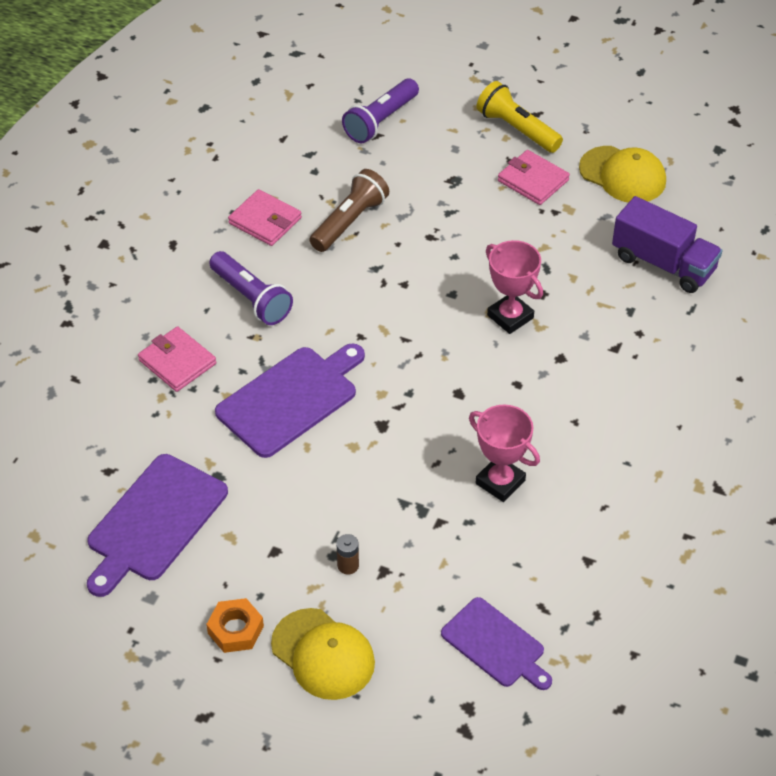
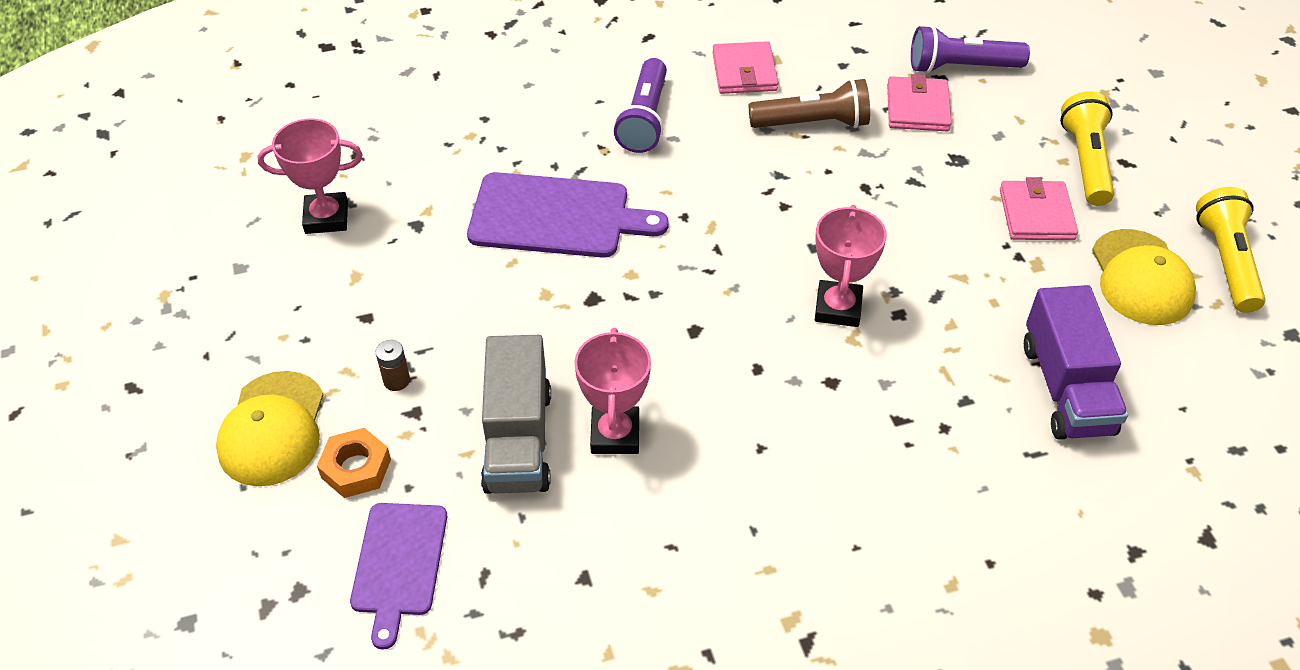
camera: 50 degrees right, 0 degrees up
(155, 522) = (326, 218): purple cutting board -> pink trophy
(177, 362) = (519, 120): pink wallet -> pink wallet (917, 108)
(235, 630) = (250, 347): orange nut -> orange nut (356, 468)
(458, 531) = (518, 439): none -> grey truck
(647, 133) = (1226, 262): none -> yellow flashlight

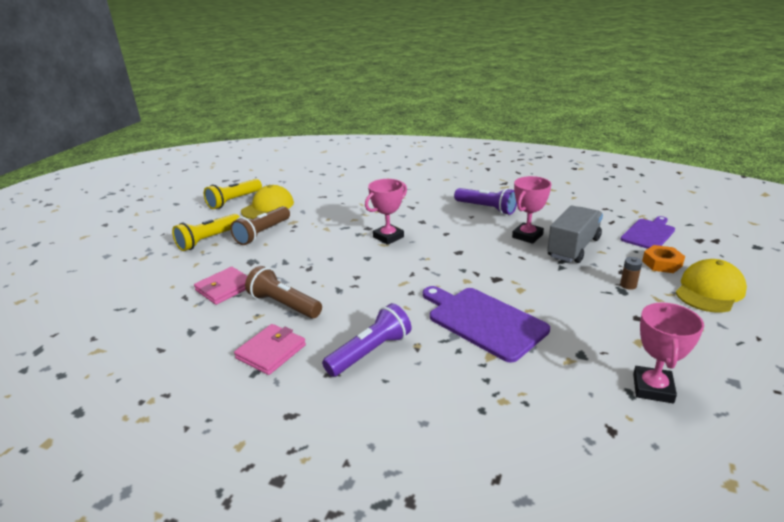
camera: 140 degrees left, 20 degrees down
(326, 218) = (652, 388): pink trophy -> pink trophy turned 75 degrees clockwise
(961, 67) = (167, 296): purple flashlight -> purple flashlight (486, 208)
(1036, 214) = (262, 233): pink wallet -> brown flashlight
(1066, 388) = (345, 196): purple truck -> none

